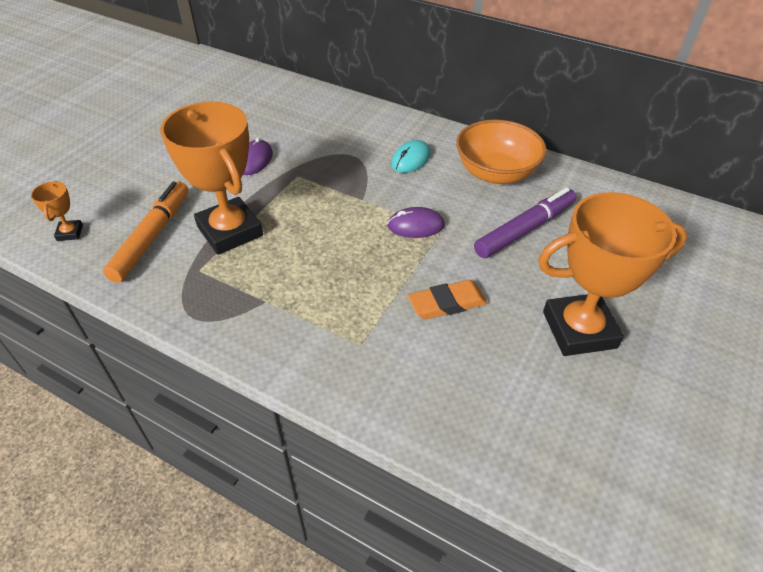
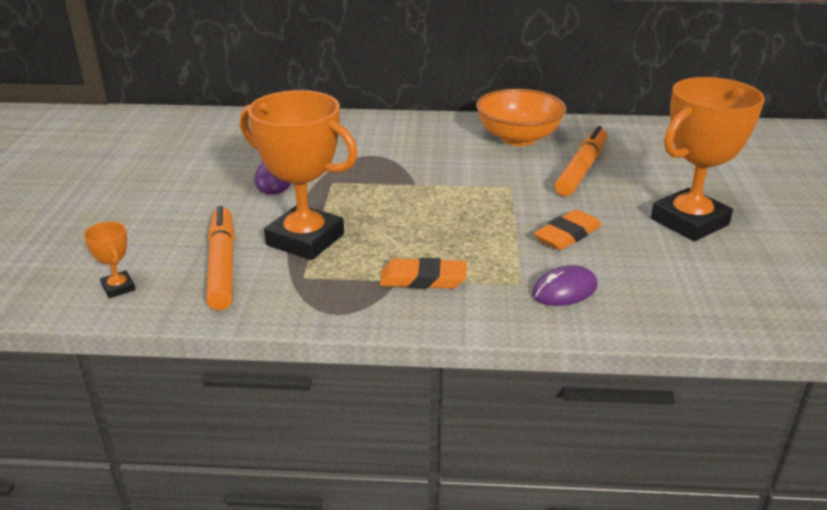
camera: 25 degrees left, 15 degrees down
(285, 307) = (423, 279): none -> orange eraser
(411, 159) = (432, 145): turquoise mouse -> none
(415, 226) = (485, 190): purple mouse -> purple mouse (564, 290)
(525, 229) = (581, 169): purple marker -> orange marker

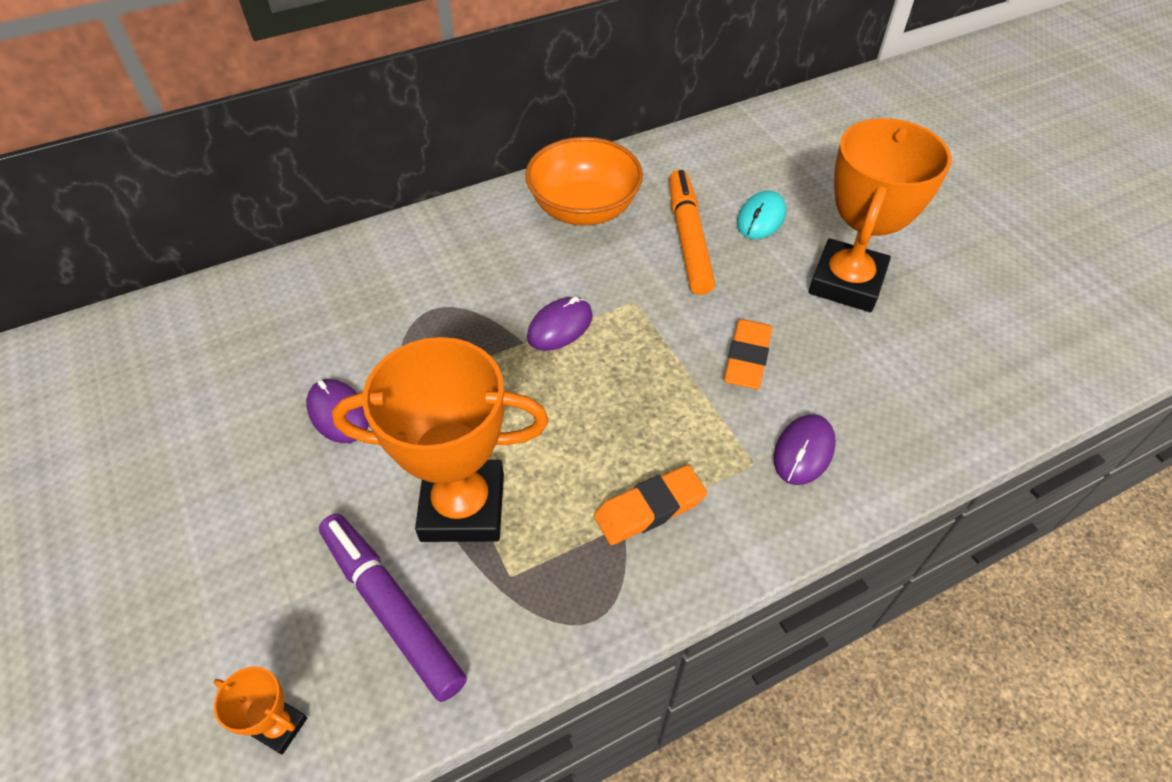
camera: 30 degrees left, 20 degrees up
(222, 265) = (391, 608): orange marker -> purple marker
(447, 184) = (560, 326): none -> purple mouse
(650, 174) = (761, 218): none -> turquoise mouse

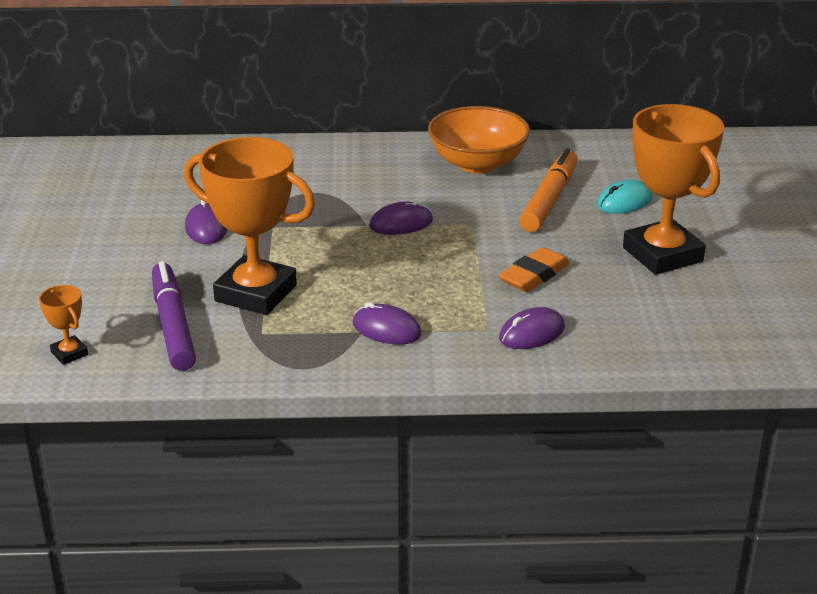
camera: 25 degrees right, 20 degrees down
(649, 508) = (386, 329): orange eraser -> purple mouse
(846, 282) = (662, 255): orange trophy -> orange trophy turned 75 degrees counterclockwise

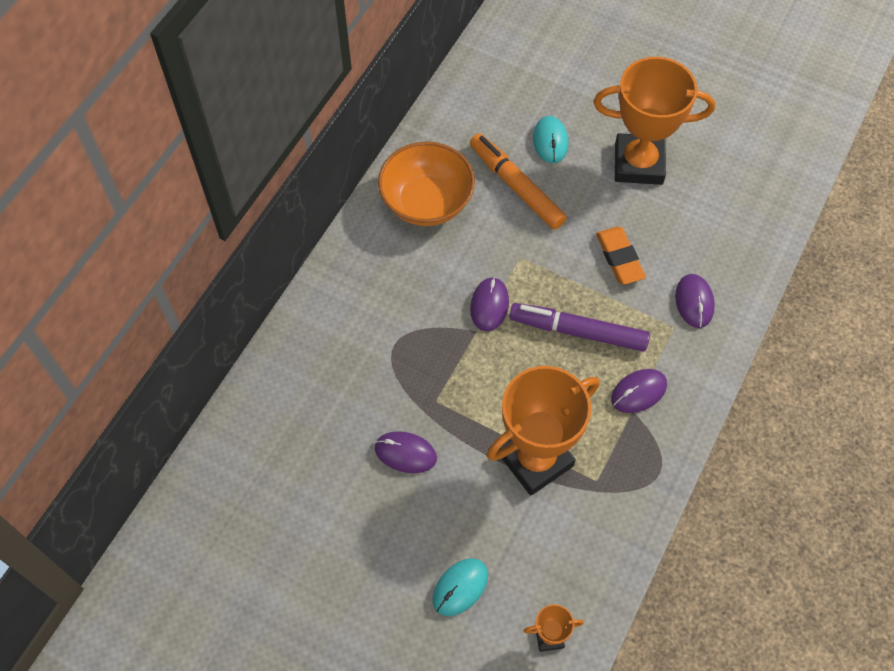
camera: 60 degrees left, 30 degrees up
(90, 292) = (460, 587): none -> turquoise mouse
(173, 325) = (549, 541): purple marker -> purple marker (578, 331)

